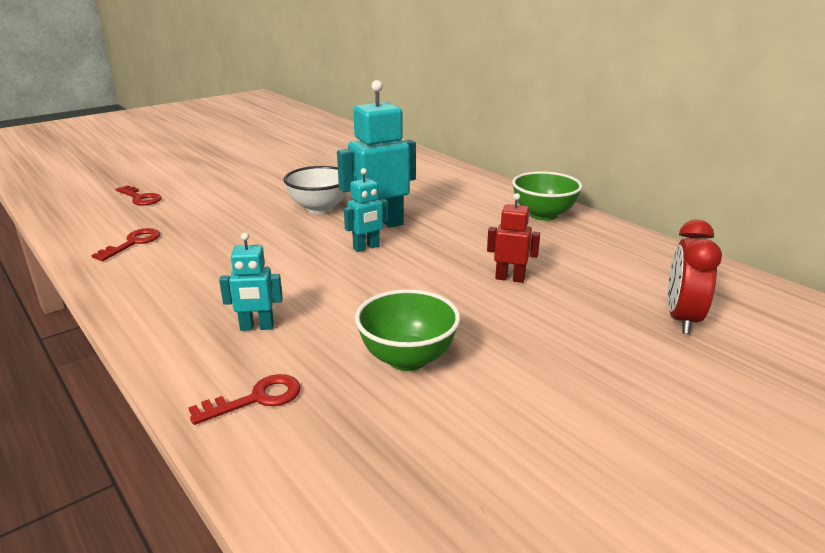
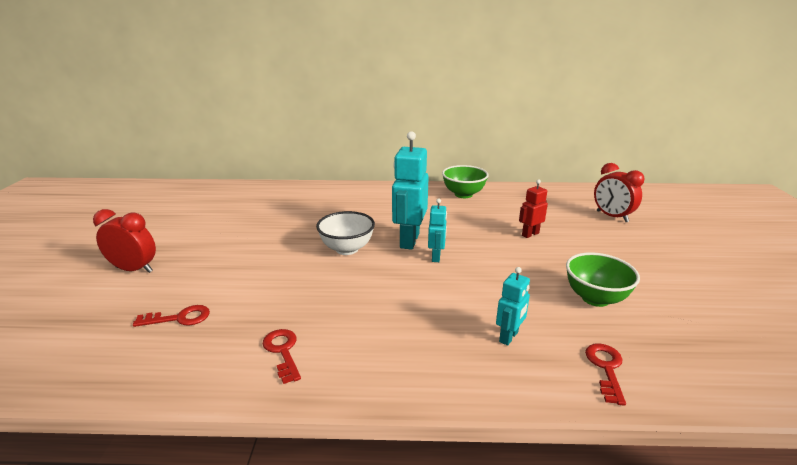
camera: 50 degrees left, 0 degrees up
(185, 162) = (134, 269): none -> red clock

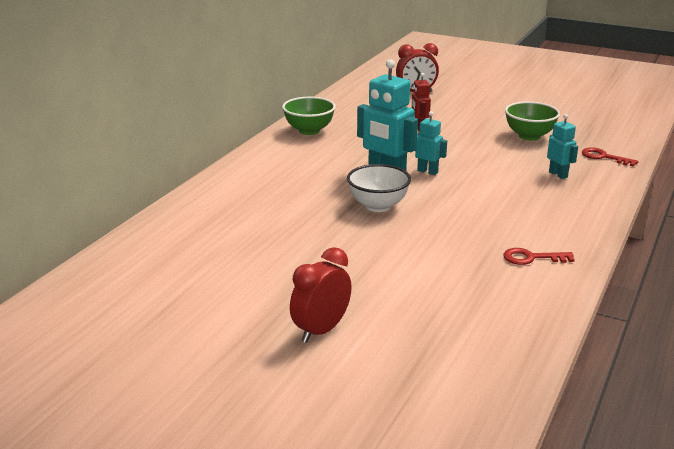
camera: 65 degrees left, 0 degrees up
(179, 318) = (450, 303): red key -> none

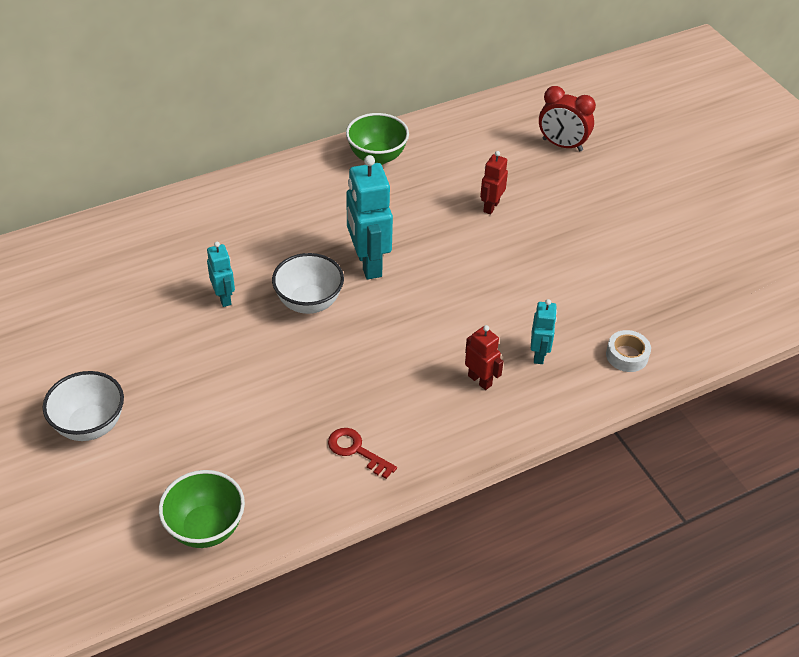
camera: 35 degrees right, 20 degrees up
(321, 330) = (90, 425): red clock -> white bowl
(427, 171) = (414, 279): turquoise robot -> turquoise robot (224, 298)
(529, 136) = (591, 279): green bowl -> green bowl (206, 528)
(546, 197) = (480, 380): none -> red robot
(604, 157) = (627, 355): red key -> white tape

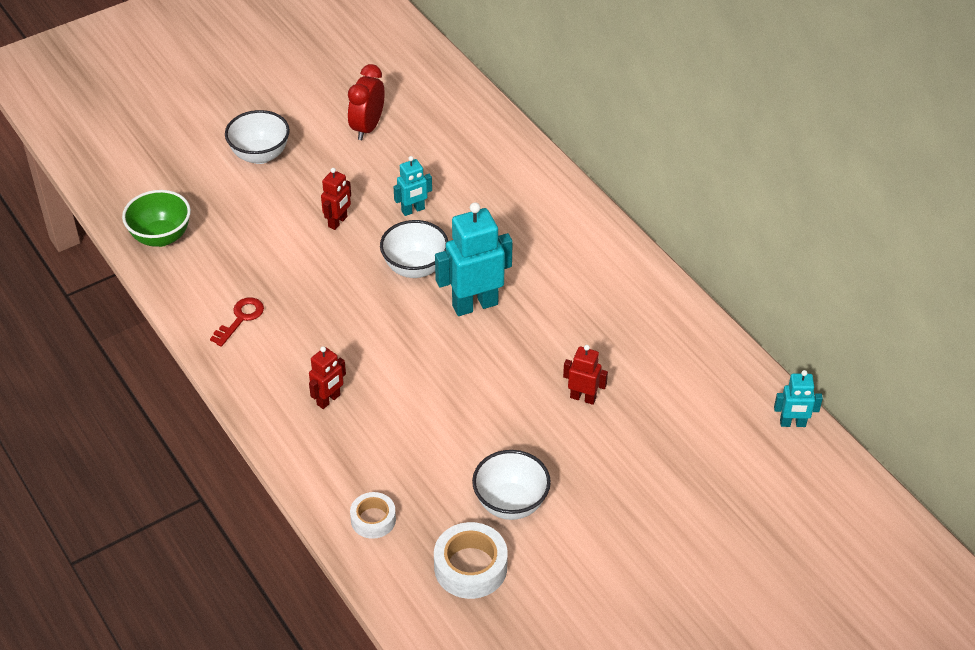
camera: 85 degrees right, 0 degrees up
(225, 359) = (338, 222): none -> red robot
(377, 157) = (642, 296): green bowl -> none
(539, 354) = (367, 445): turquoise robot -> turquoise robot (792, 423)
(562, 145) = (710, 461): red clock -> red clock (367, 127)
(606, 263) = (510, 503): none -> white bowl
(675, 294) = (470, 567): none -> white tape

